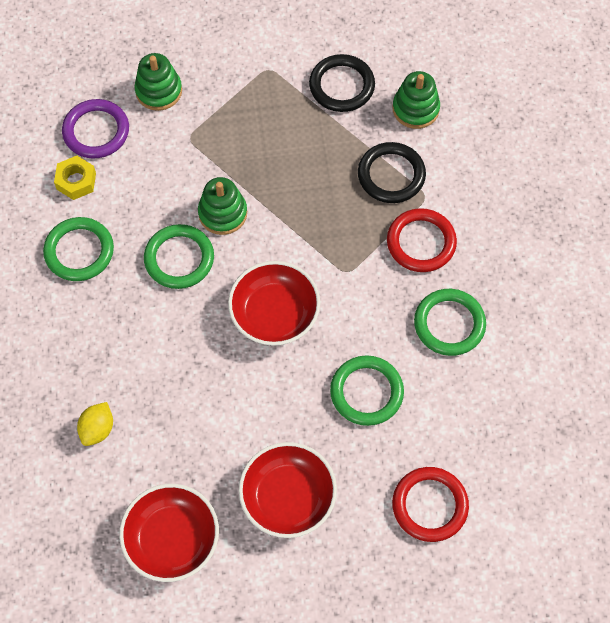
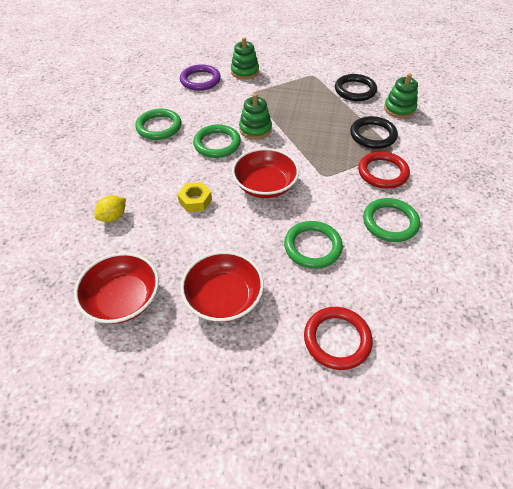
camera: 20 degrees right, 15 degrees down
(76, 181) = (176, 97): yellow nut -> yellow nut (195, 201)

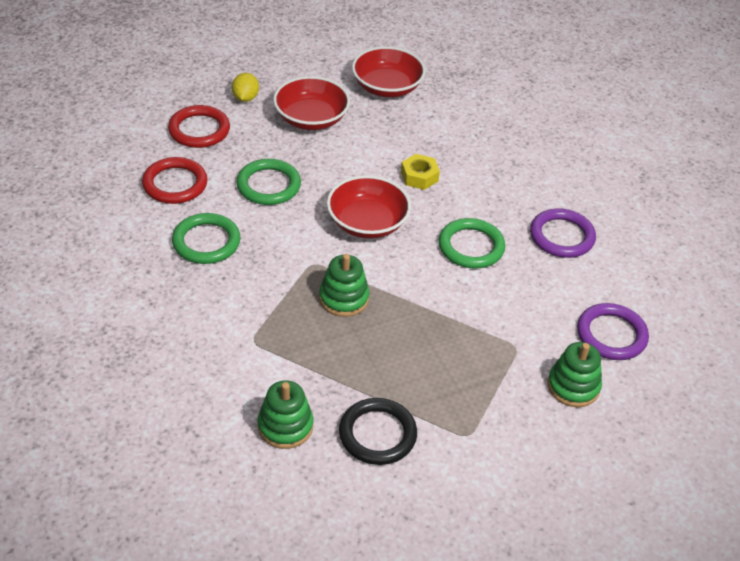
camera: 140 degrees right, 5 degrees down
(113, 217) = (474, 132): yellow lemon -> yellow lemon (245, 98)
(159, 127) = (562, 236): green ring -> purple ring
(255, 129) = (449, 288): green stacking toy -> green stacking toy (344, 298)
(373, 135) = (294, 353): black ring -> none
(382, 172) = (248, 299): red ring -> red ring (175, 184)

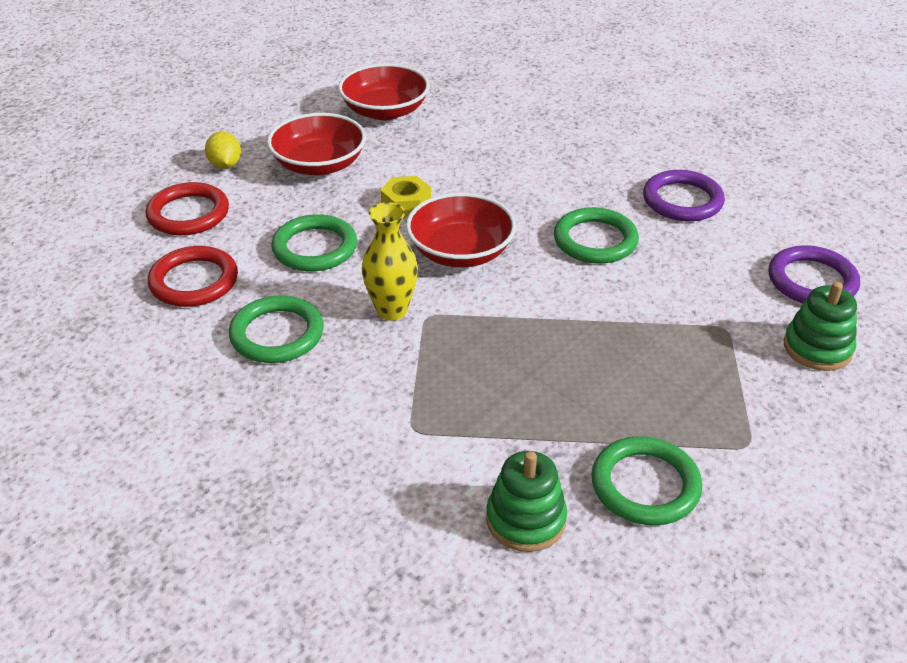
camera: 20 degrees left, 5 degrees down
(291, 251) = (392, 310): none -> yellow vase
(344, 298) = (491, 342): green stacking toy -> none
(377, 434) = (645, 485): black ring -> green ring
(419, 176) = (485, 187): yellow nut -> yellow nut (406, 203)

